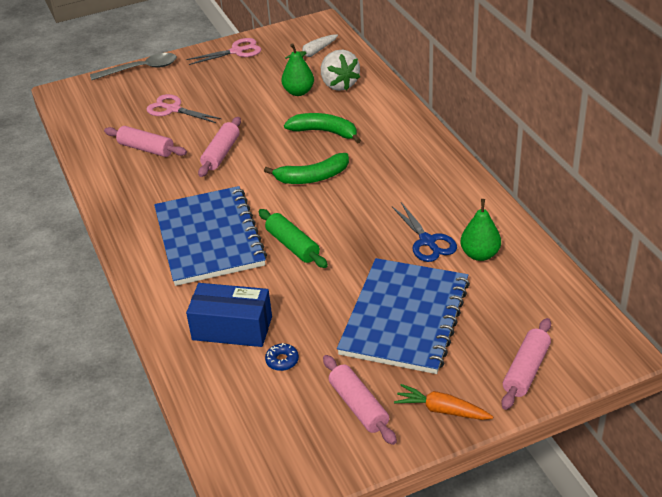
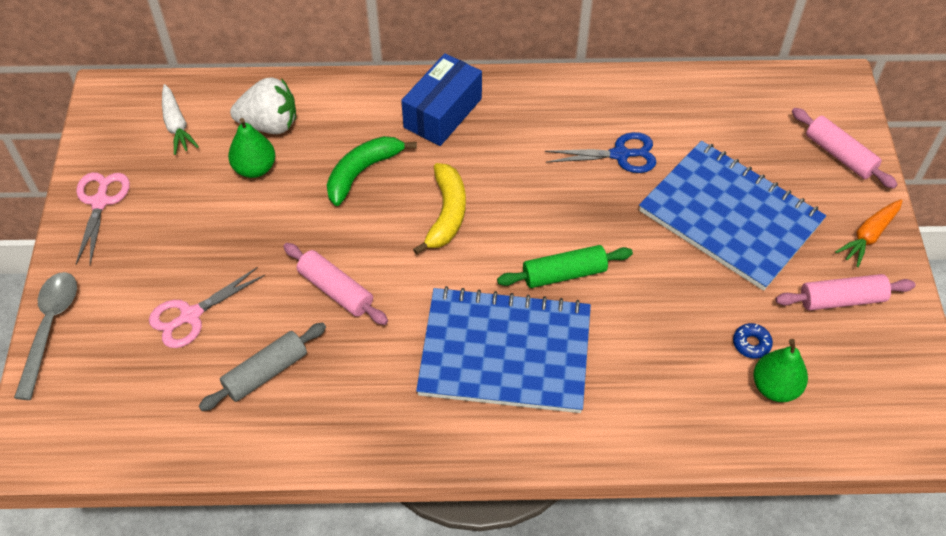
camera: 70 degrees left, 15 degrees up
(146, 149) = (266, 372): pink rolling pin -> grey rolling pin
(232, 328) = (680, 375): blue box -> blue box (443, 113)
(312, 177) = (446, 213): green banana -> yellow banana
(480, 254) = (662, 122): green pear -> green pear (775, 387)

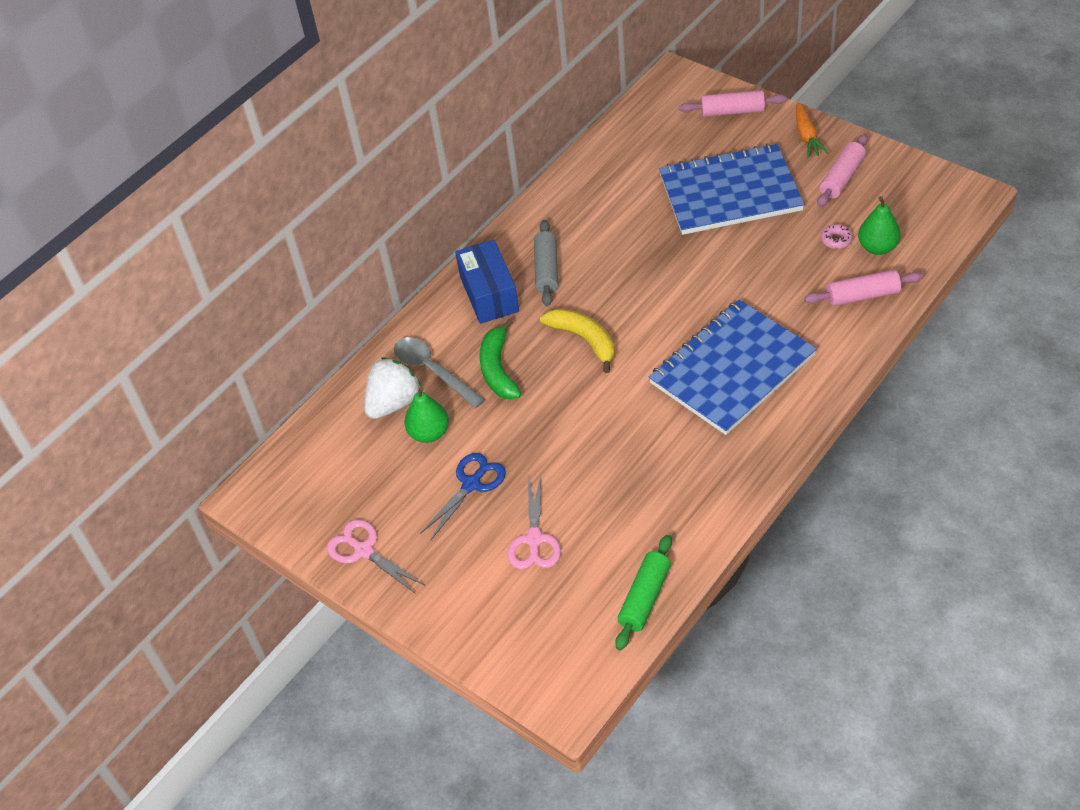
camera: 45 degrees left, 5 degrees down
(50, 328) = (461, 639): grey spoon -> grey spoon (433, 371)
(177, 126) = (334, 464): white carrot -> none
(266, 372) = (628, 516): grey rolling pin -> grey rolling pin (546, 270)
(336, 290) = (592, 438): pink rolling pin -> pink rolling pin (862, 295)
(564, 273) = (696, 303): green rolling pin -> green rolling pin (644, 598)
(620, 155) = (625, 218): blue scissors -> blue scissors (471, 484)
(751, 343) = (836, 240): blue donut -> pink donut

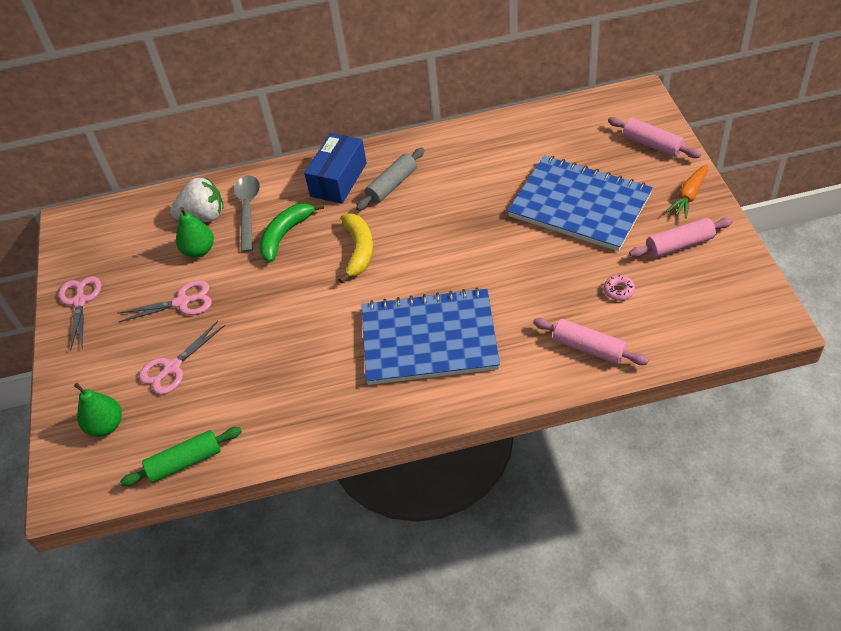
camera: 40 degrees right, 0 degrees up
(471, 484) = (182, 302): blue scissors -> pink scissors
(877, 247) = (645, 317): green pear -> green pear (106, 425)

